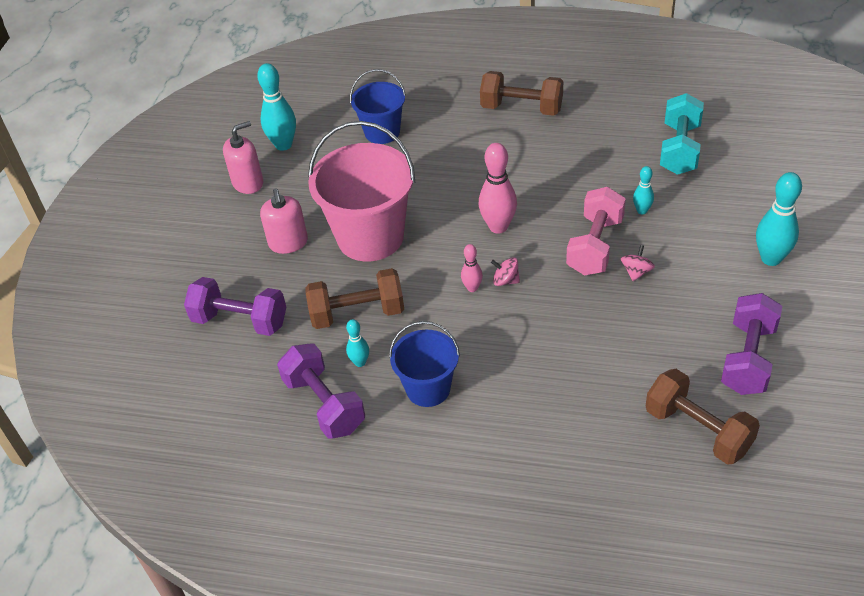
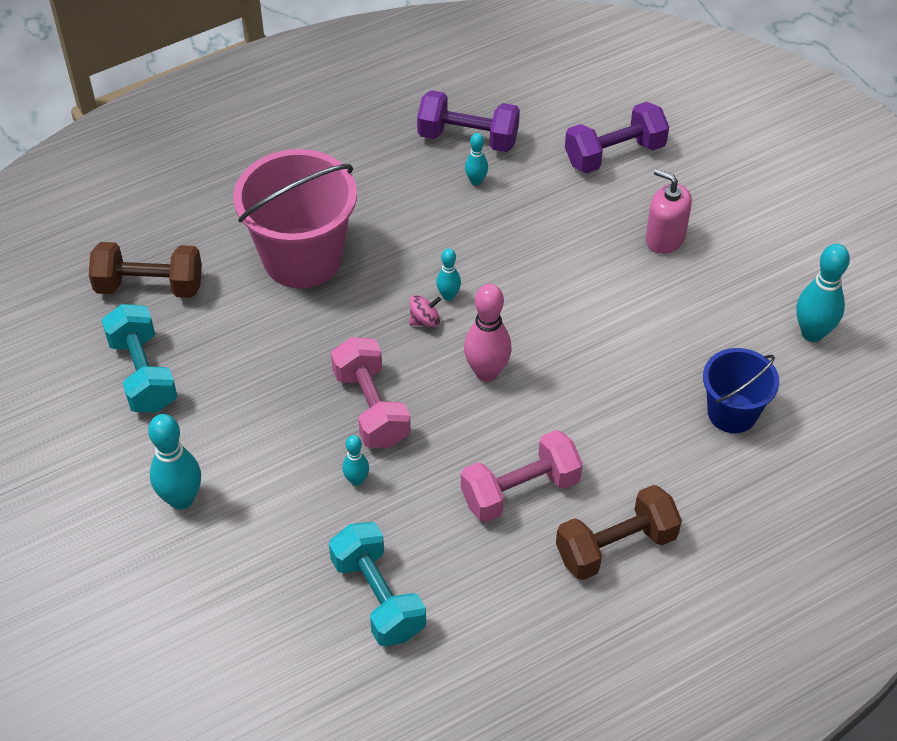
camera: 135 degrees right, 5 degrees up
(248, 183) = (786, 271): pink soap dispenser -> none
(357, 313) = (524, 216): brown dumbbell -> none
(370, 237) = (597, 288): pink bucket -> pink bucket (302, 258)
(428, 388) = (399, 194): blue bucket -> none
(472, 288) = (448, 296): pink bowling pin -> turquoise bowling pin
(546, 157) = (520, 490): none -> pink dumbbell
(636, 272) = (307, 403): pink spinning top -> none
(748, 358) = (143, 374): purple dumbbell -> turquoise dumbbell

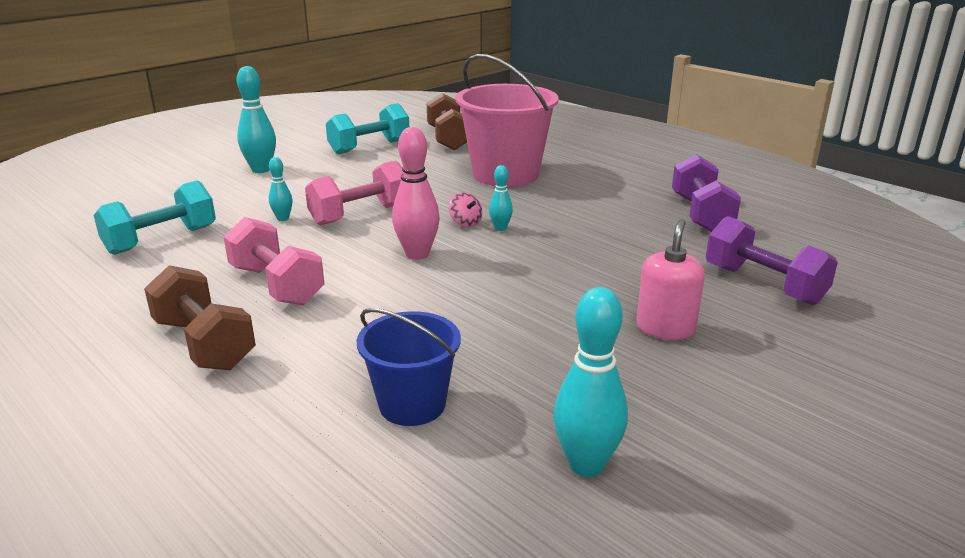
camera: 75 degrees right, 25 degrees down
(476, 181) = (650, 223): turquoise bowling pin -> none

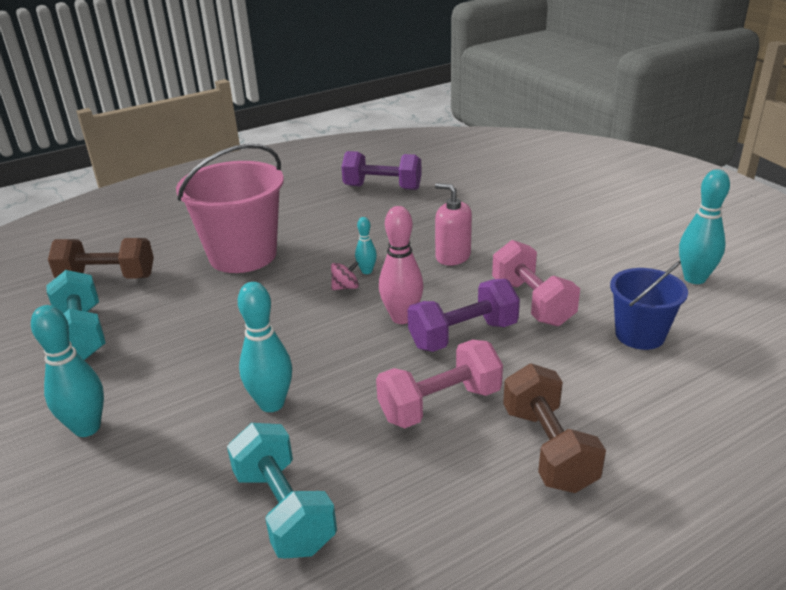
camera: 75 degrees left, 5 degrees up
(204, 344) = (548, 448): brown dumbbell -> brown dumbbell turned 75 degrees counterclockwise
(283, 218) = (272, 404): turquoise bowling pin -> turquoise bowling pin, size x1.84
(360, 215) = (292, 347): pink dumbbell -> pink dumbbell (532, 302)
(665, 328) = (548, 230): pink soap dispenser -> pink soap dispenser (453, 256)
(763, 285) = (498, 190): purple dumbbell -> purple dumbbell (463, 335)

